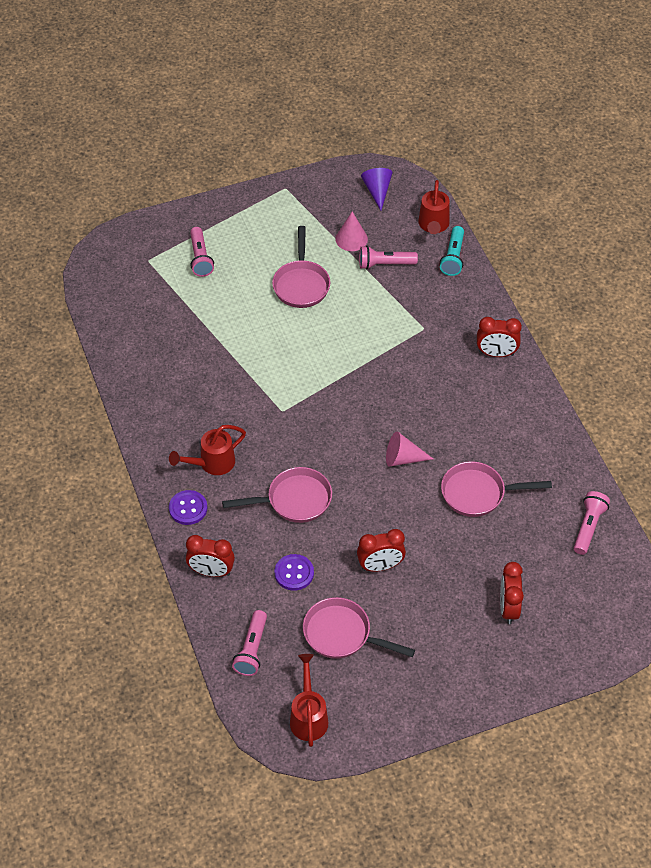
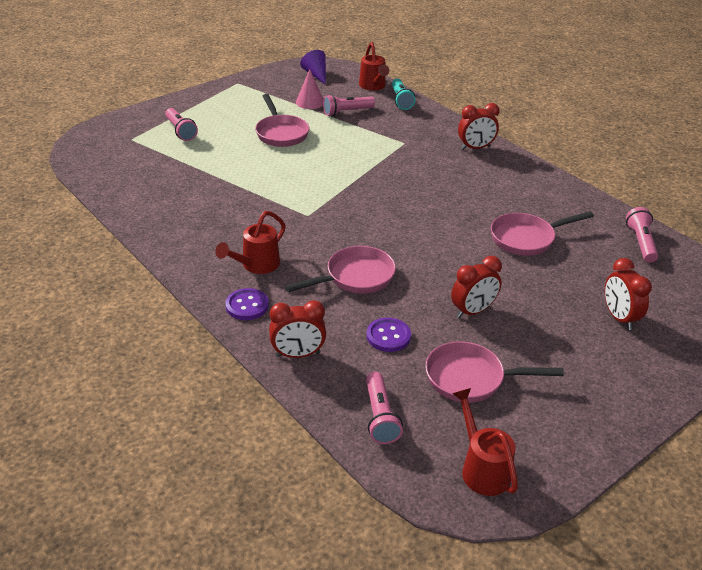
camera: 20 degrees left, 15 degrees down
(403, 458) = (441, 227): pink cone -> none

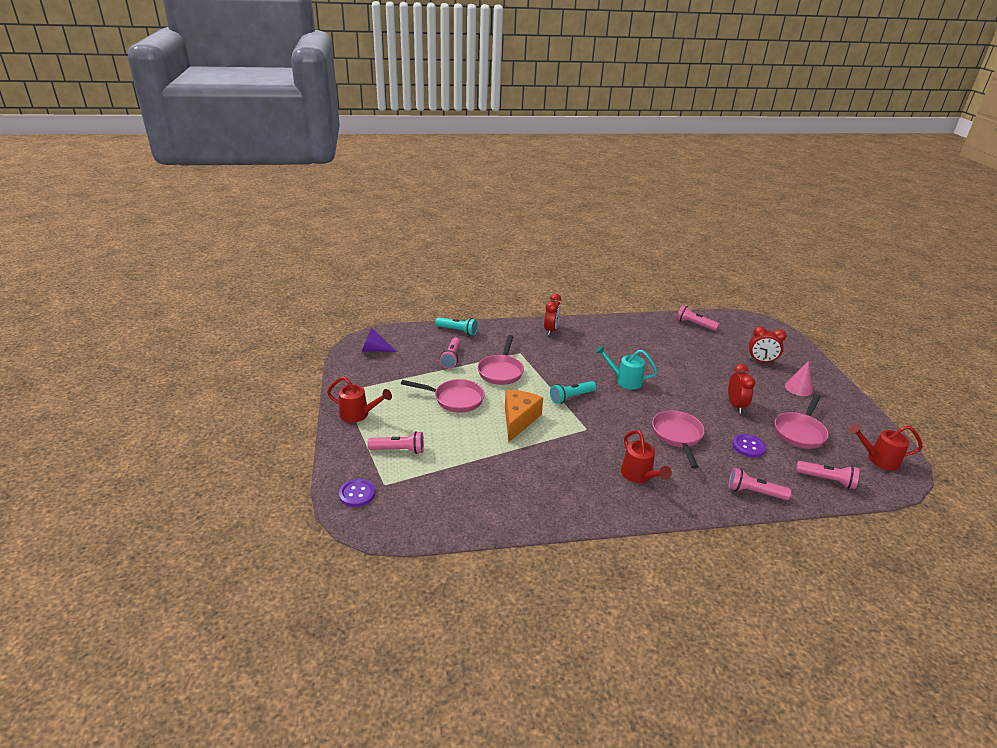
camera: 60 degrees left, 5 degrees down
(247, 306) = (688, 497): purple button -> purple button (357, 494)
(283, 173) = (518, 420): none -> orange cheese
(298, 354) = (754, 492): red clock -> pink flashlight
(310, 102) = (418, 369): pink cone -> pink cone (798, 388)
(356, 192) = (571, 397): none -> turquoise flashlight
(373, 86) = (423, 333): red watering can -> red watering can (358, 414)
(429, 218) = (624, 380): none -> turquoise watering can
(526, 238) = (669, 356): pink pan -> pink pan (501, 371)

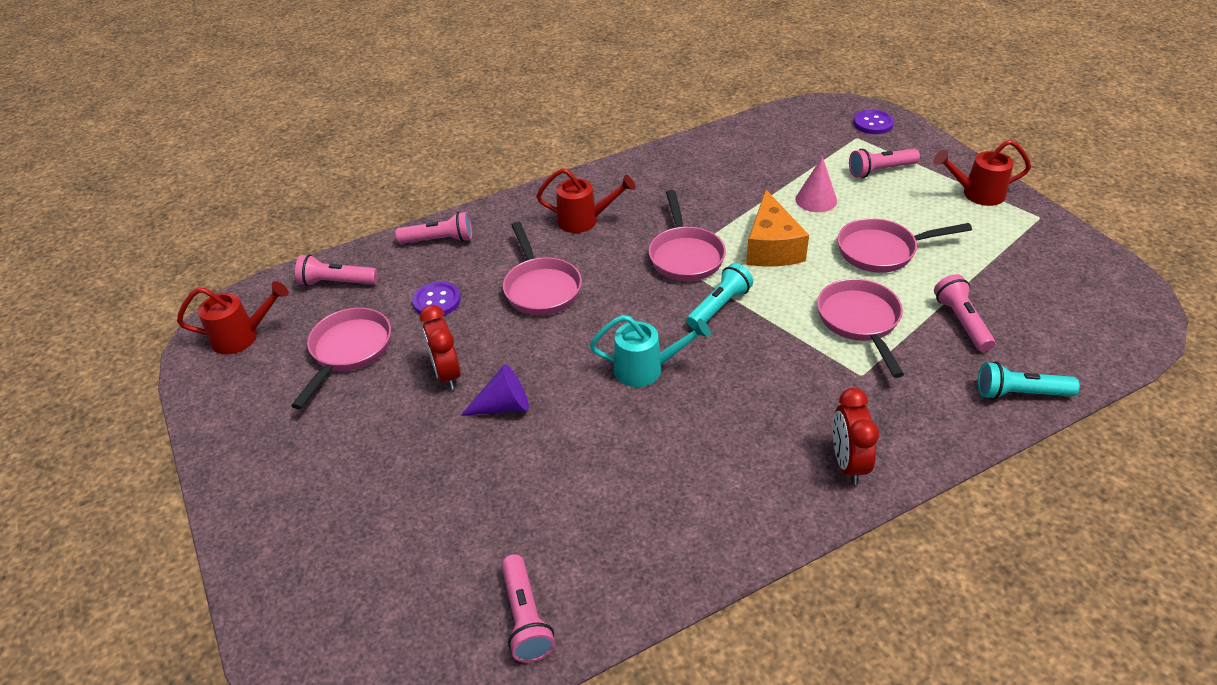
camera: 165 degrees right, 10 degrees up
(375, 350) = (1097, 299): purple cone -> purple cone (503, 406)
(576, 430) = (685, 255): none -> pink pan
(639, 476) = (584, 220): red watering can -> red watering can turned 135 degrees clockwise
(694, 324) = (525, 617): pink flashlight -> pink flashlight turned 60 degrees clockwise
(761, 361) = (375, 518): red clock -> none
(798, 388) = (317, 457): pink cone -> pink cone (816, 200)

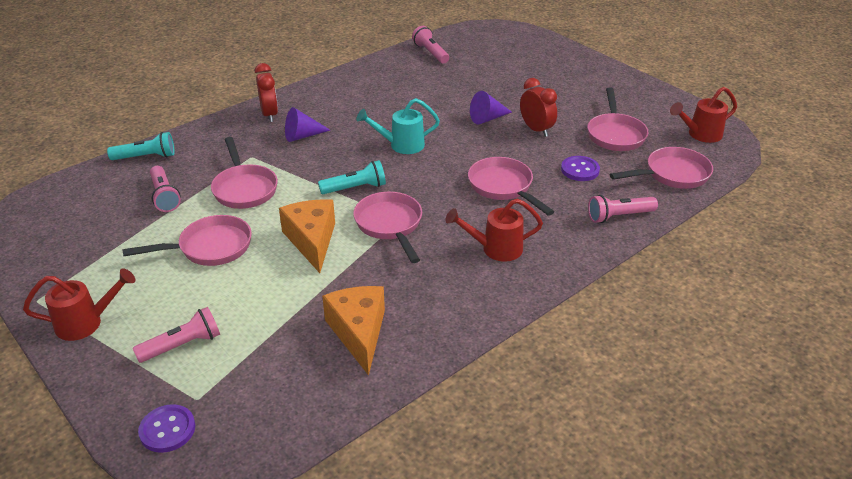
camera: 165 degrees right, 5 degrees down
(337, 282) = (672, 174): pink flashlight -> pink pan
(719, 306) = (355, 188): turquoise flashlight -> turquoise flashlight turned 135 degrees counterclockwise
(730, 166) = (358, 333): none -> orange cheese
(789, 406) = (302, 136): none -> purple cone
(816, 200) = (263, 297): pink cone -> none

